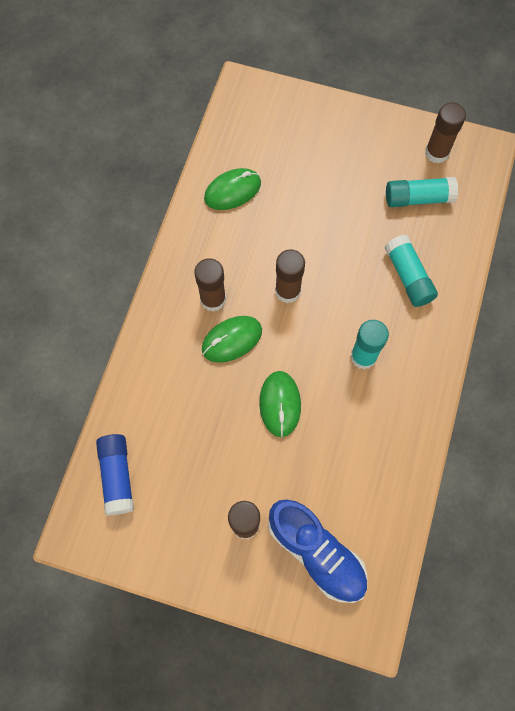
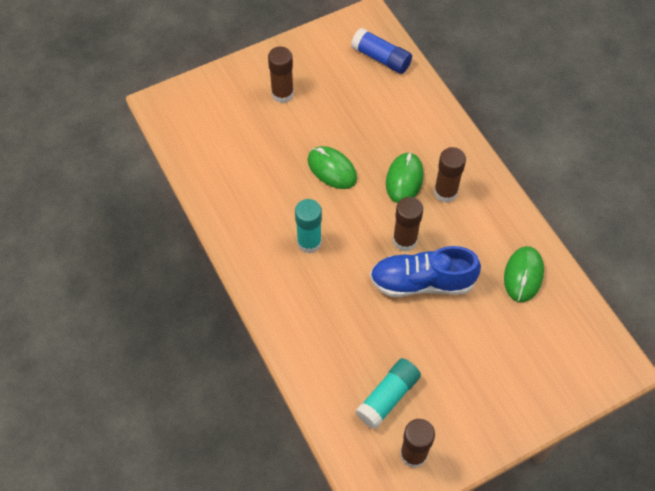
camera: 135 degrees right, 10 degrees down
(316, 552) = (227, 114): blue shoe -> blue shoe (422, 282)
(408, 276) = (333, 326): turquoise glue stick -> none

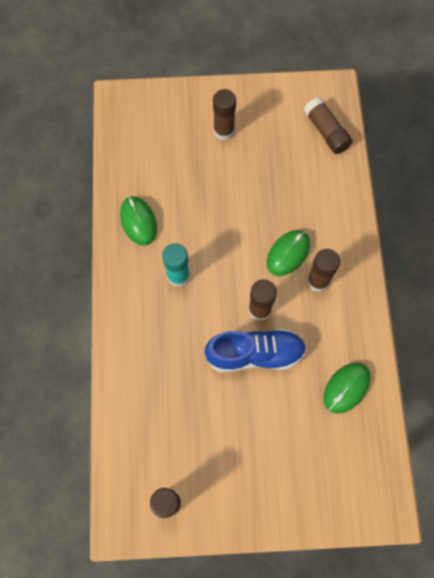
camera: 25 degrees right, 10 degrees up
(332, 169) = (231, 218): green mouse -> green mouse (138, 221)
(381, 58) = (326, 131): blue glue stick -> brown glue stick
(388, 397) = (173, 443): turquoise glue stick -> none
(422, 282) = (255, 354): blue shoe -> blue shoe turned 150 degrees clockwise

